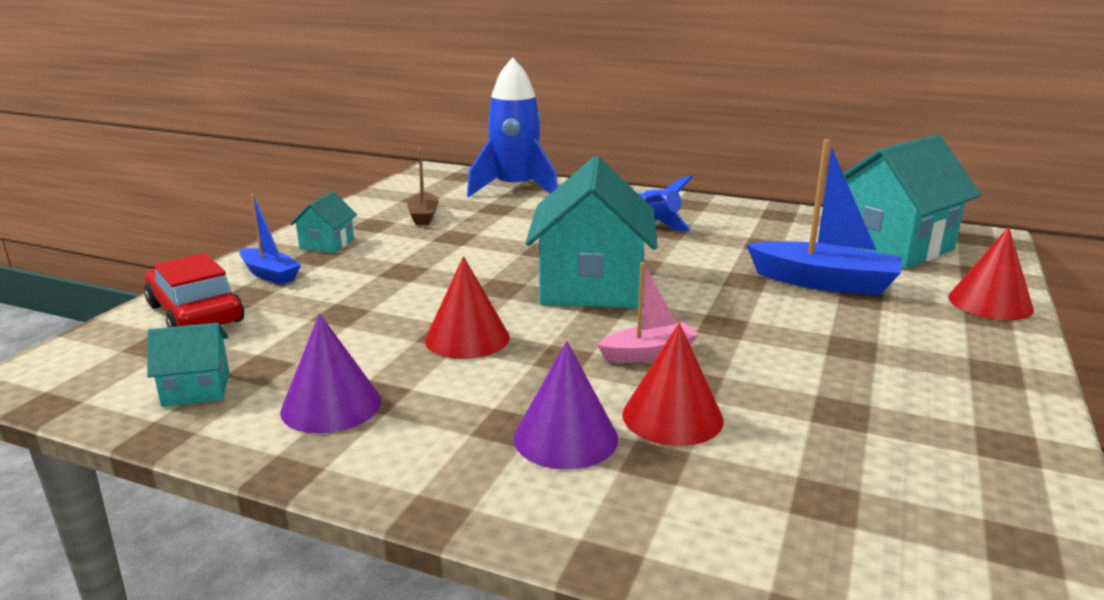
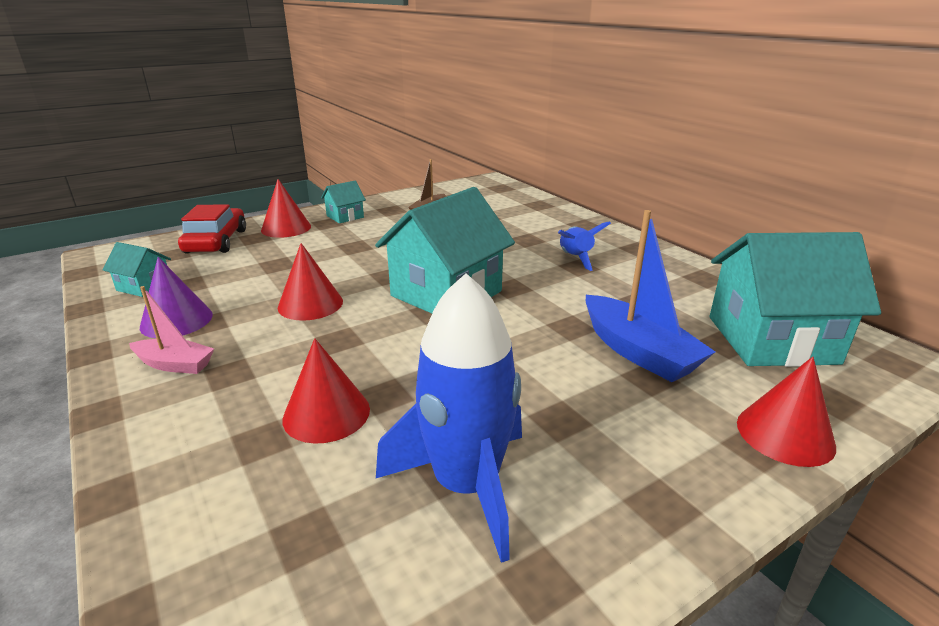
camera: 35 degrees right, 5 degrees up
(270, 274) = (286, 228): blue boat -> red cone
(515, 189) = (520, 205): blue rocket -> blue rocket (466, 485)
(565, 438) = (242, 397): purple cone -> none
(648, 354) = (395, 359): pink boat -> pink boat (175, 364)

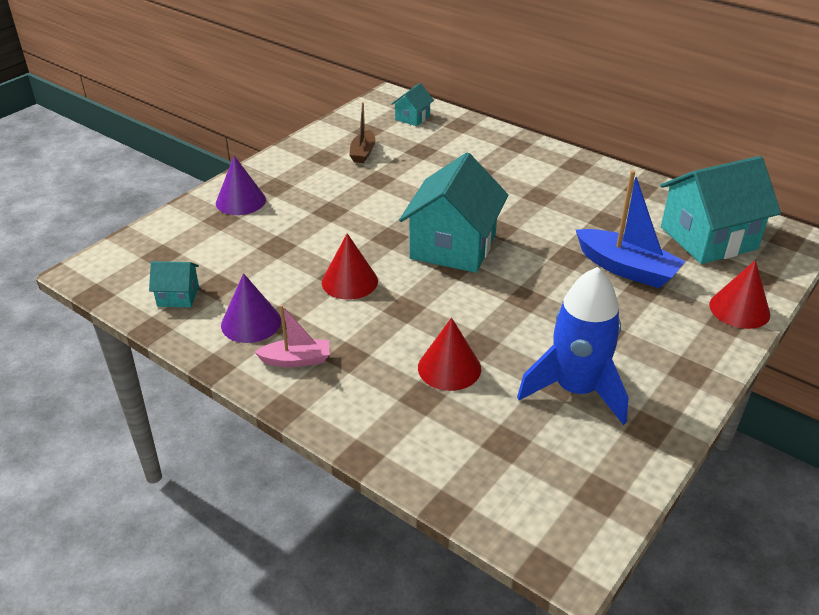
camera: 20 degrees left, 10 degrees up
(216, 241) = (187, 231): red car -> none
(286, 228) = (240, 201): red cone -> purple cone
(345, 216) = (285, 175): turquoise house -> turquoise house (412, 118)
(575, 258) = (532, 187): blue rocket -> none

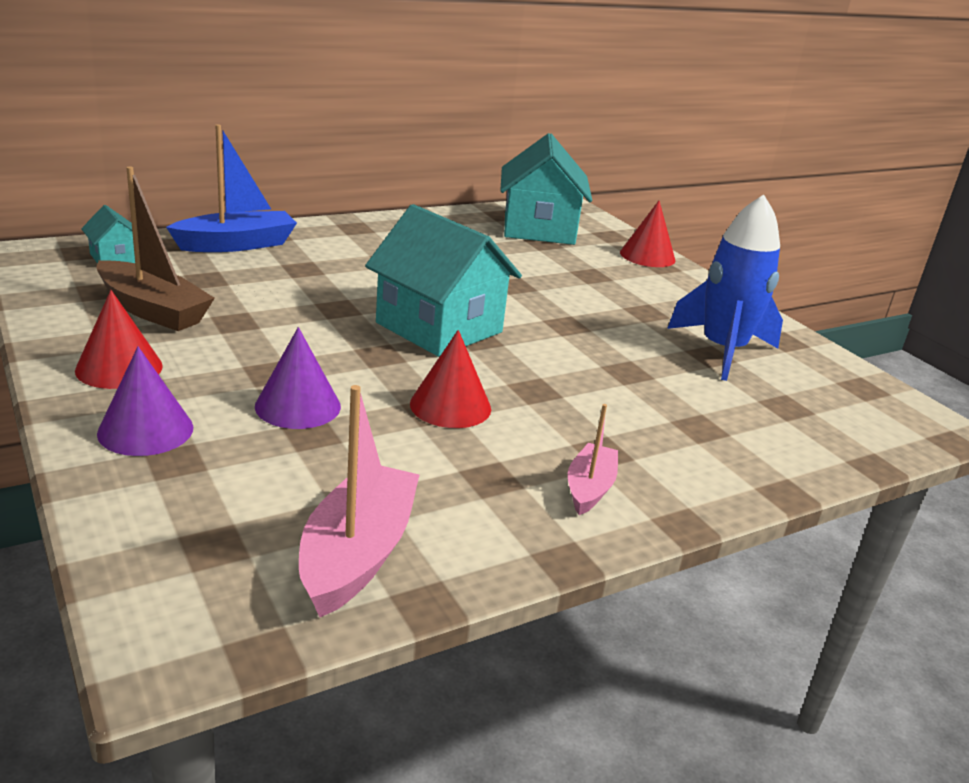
camera: 70 degrees left, 10 degrees down
(178, 296) = (357, 554): turquoise house -> pink boat
(251, 322) = (482, 502): purple cone -> purple cone (298, 406)
(363, 153) = (153, 310): brown boat -> brown boat, size x1.71
(449, 368) = (658, 398): red cone -> red cone (119, 368)
(626, 269) = (556, 270): blue boat -> blue boat (237, 244)

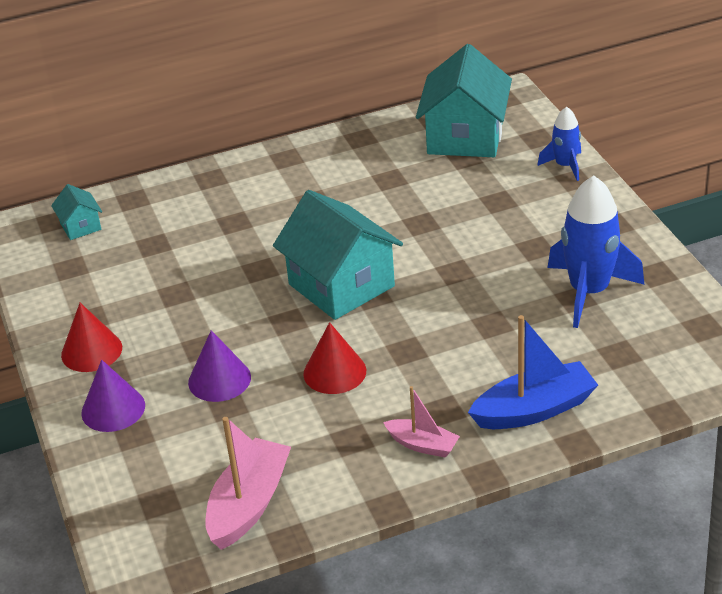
camera: 15 degrees right, 10 degrees up
(153, 310) = (113, 286): brown boat -> none
(237, 244) = (179, 196): blue boat -> blue boat (534, 410)
(589, 488) = (422, 445): pink boat -> pink boat turned 90 degrees clockwise
(647, 256) = (565, 166): red cone -> blue rocket

